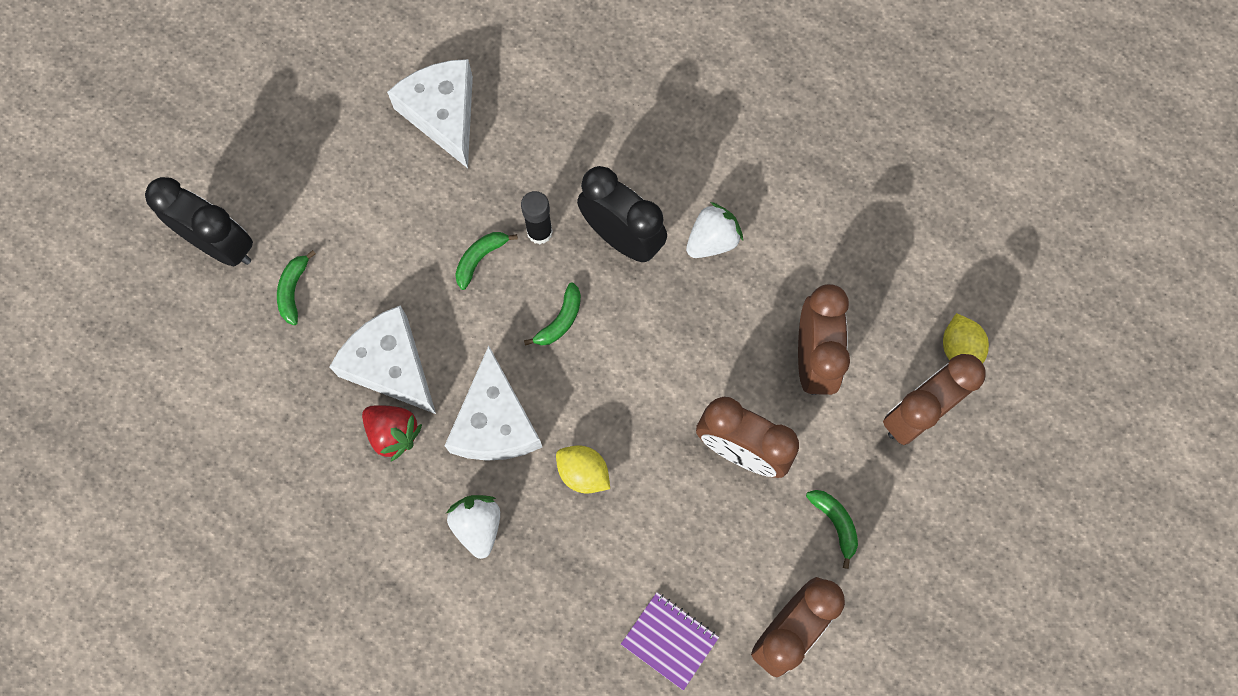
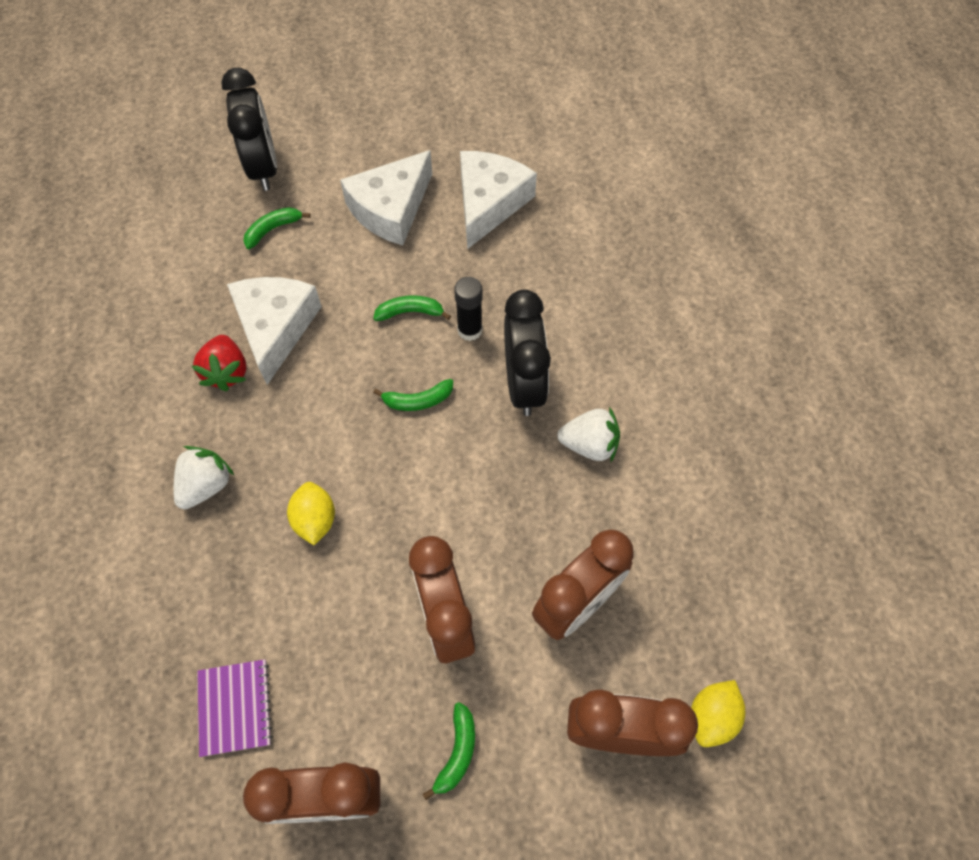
camera: 45 degrees right, 10 degrees down
(495, 422) = (297, 427): white cheese -> white cheese (391, 209)

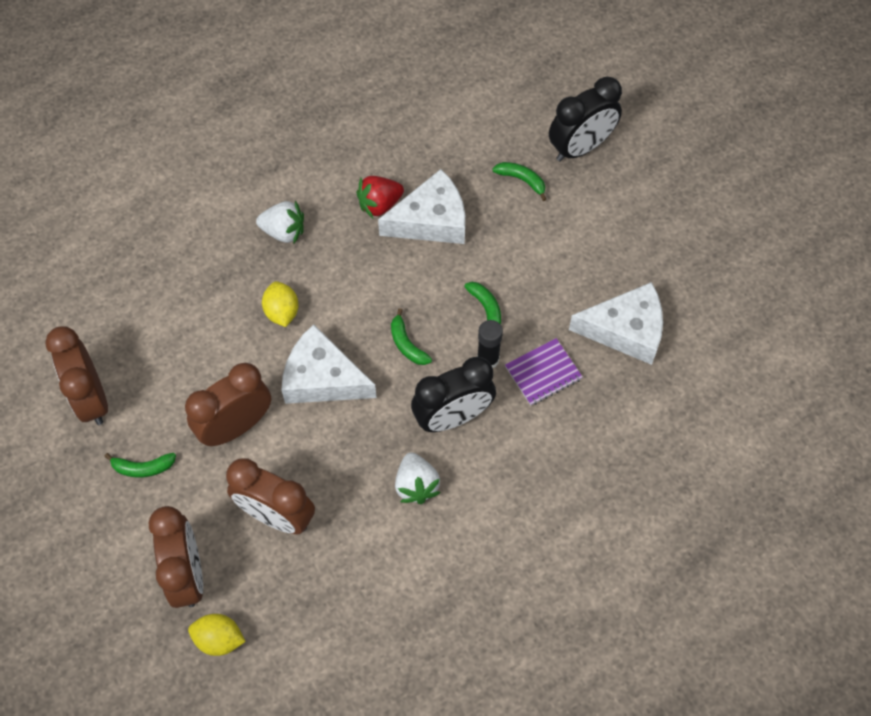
camera: 70 degrees right, 0 degrees up
(235, 707) = (133, 317): purple notebook -> purple notebook (543, 373)
(315, 520) = (282, 312): yellow lemon -> yellow lemon turned 75 degrees counterclockwise
(391, 209) = (583, 257): white cheese -> white cheese (322, 378)

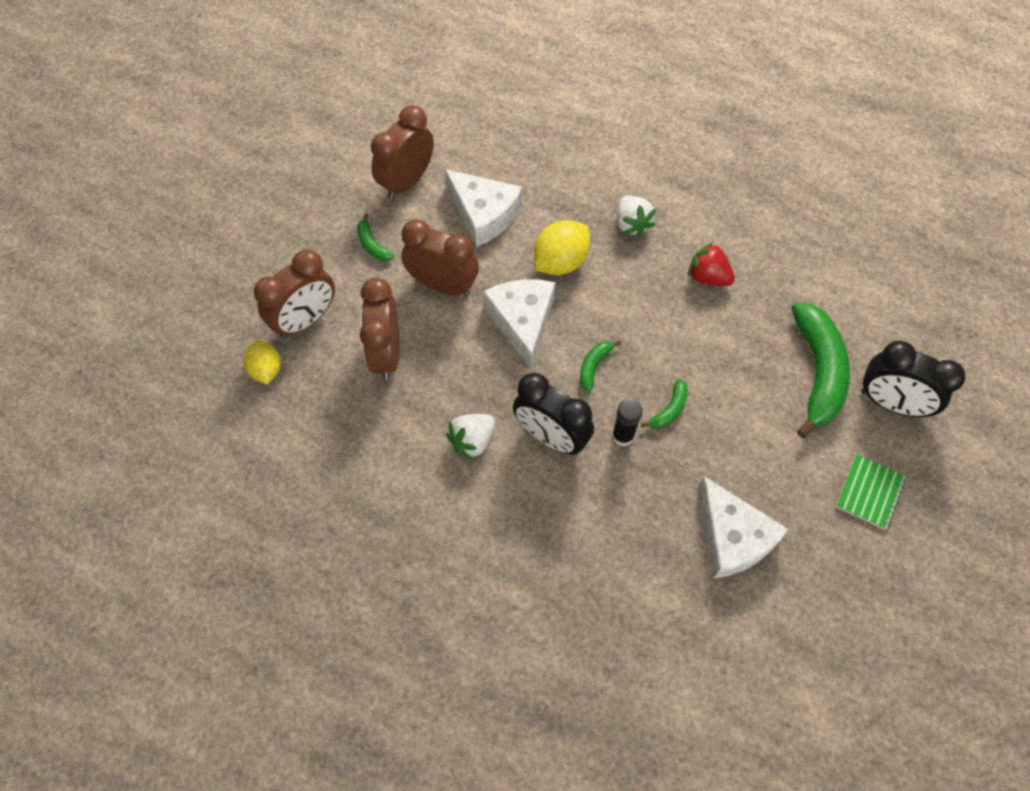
camera: 60 degrees right, 0 degrees up
(282, 312) = (560, 262): yellow lemon -> yellow lemon, size x1.51
(431, 220) = (722, 322): white cheese -> white cheese (483, 214)
(522, 180) = (817, 372): green banana -> green banana, size x2.25
(543, 373) = (640, 488): purple notebook -> none
(645, 210) = (869, 492): none -> green notebook

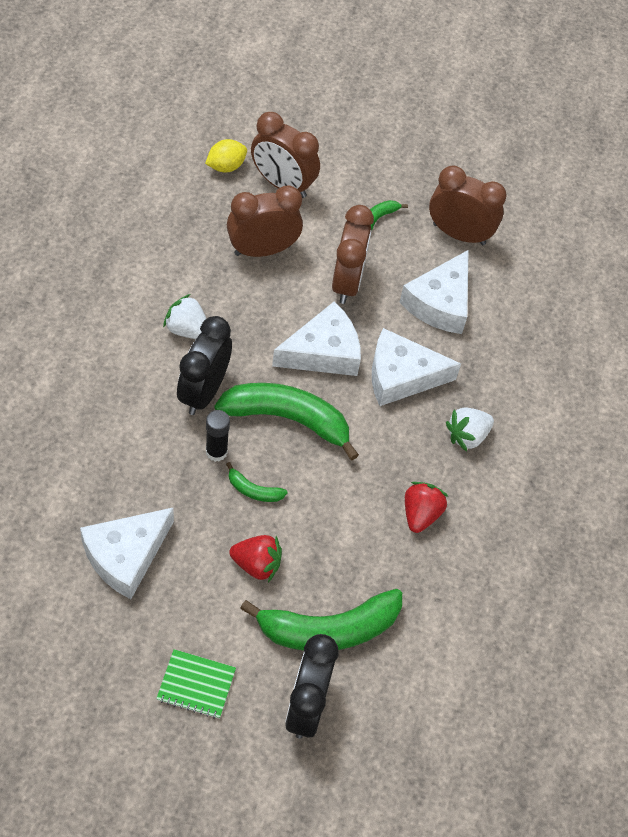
camera: 70 degrees right, 5 degrees down
(560, 262) = (401, 376): yellow lemon -> white cheese
(594, 366) = (288, 419): green banana -> green banana, size x2.25
(749, 420) = (257, 564): none -> red strawberry

